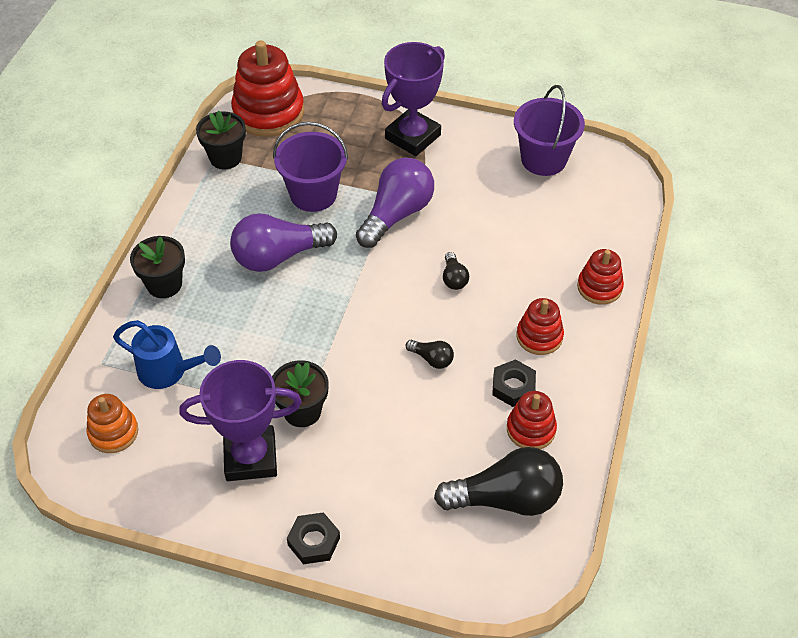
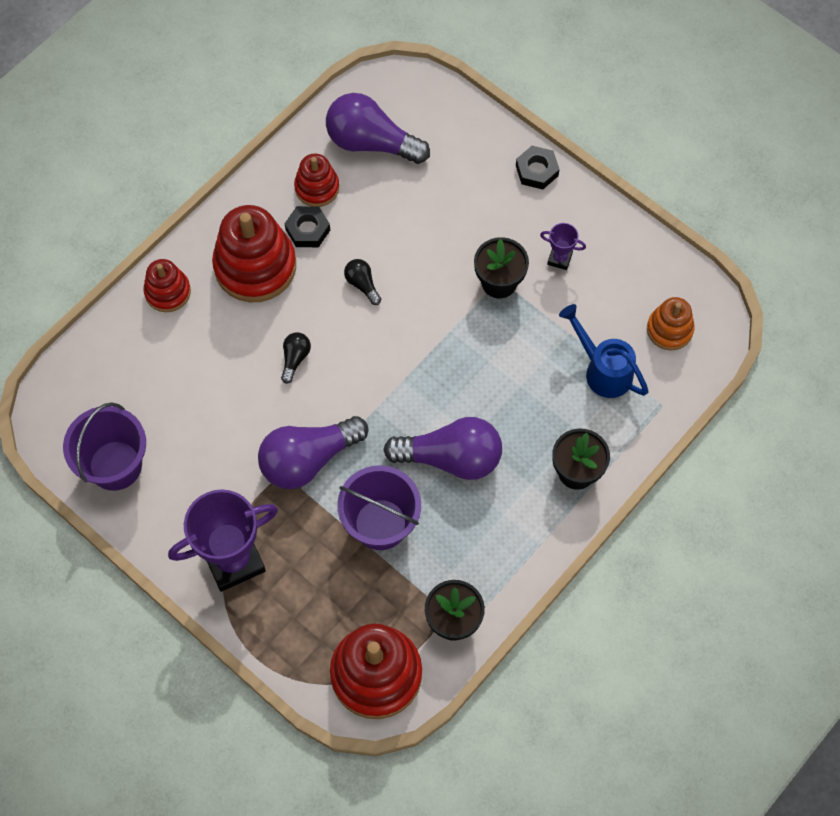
camera: 155 degrees left, 15 degrees up
(250, 457) = (559, 259): purple trophy -> purple trophy, size x0.45
(505, 498) = (371, 142): black light bulb -> purple light bulb
(539, 336) = (255, 266): red stacking toy -> red stacking toy, size x1.80

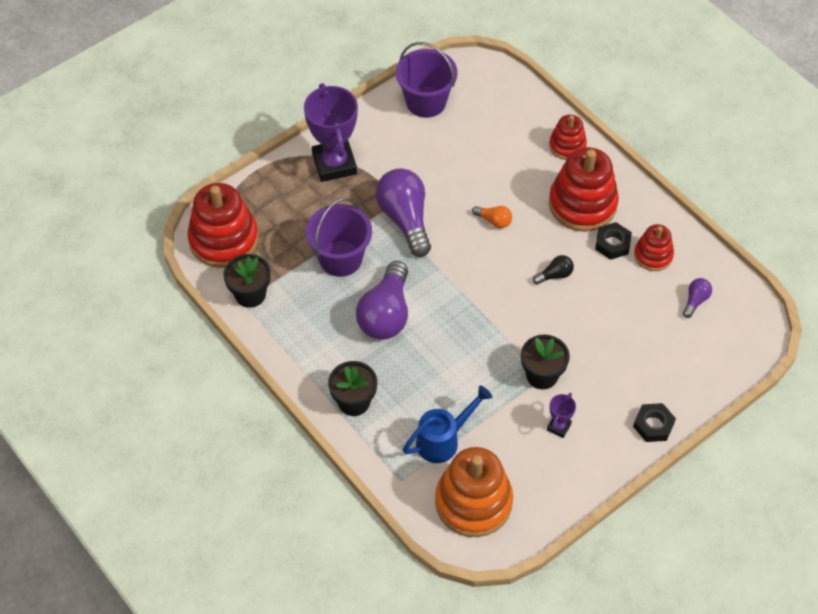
camera: 100 degrees right, 10 degrees down
(295, 359) = (494, 221): black light bulb -> orange light bulb
(371, 142) = (695, 301): purple light bulb -> purple light bulb, size x0.46
(669, 329) = (473, 502): orange stacking toy -> orange stacking toy, size x1.80

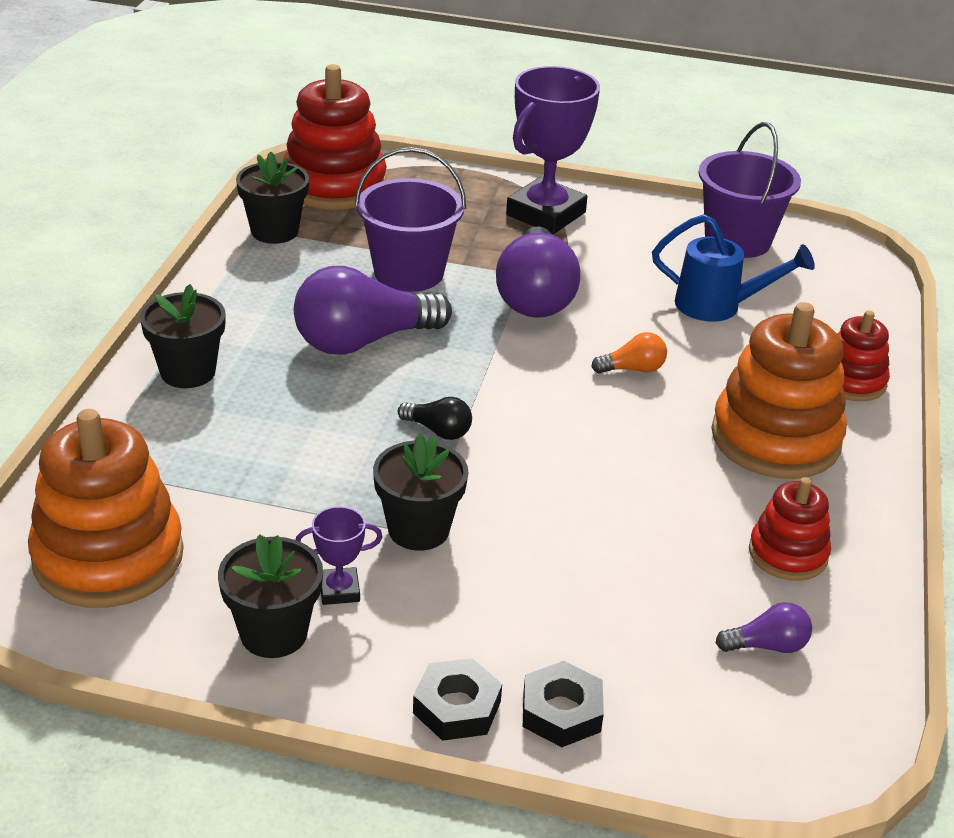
camera: 50 degrees right, 20 degrees down
(405, 219) = (535, 296): purple light bulb -> purple light bulb turned 150 degrees clockwise
(444, 440) = (199, 479): blue watering can -> blue watering can (719, 306)
(494, 221) = (632, 369): orange light bulb -> orange light bulb turned 90 degrees counterclockwise
(554, 275) = (615, 465): black light bulb -> black light bulb (438, 430)
(567, 465) = (273, 633): none -> black flower pot
(582, 204) = (775, 438): red stacking toy -> orange stacking toy
(612, 244) = (749, 499): black nut -> black nut (561, 712)

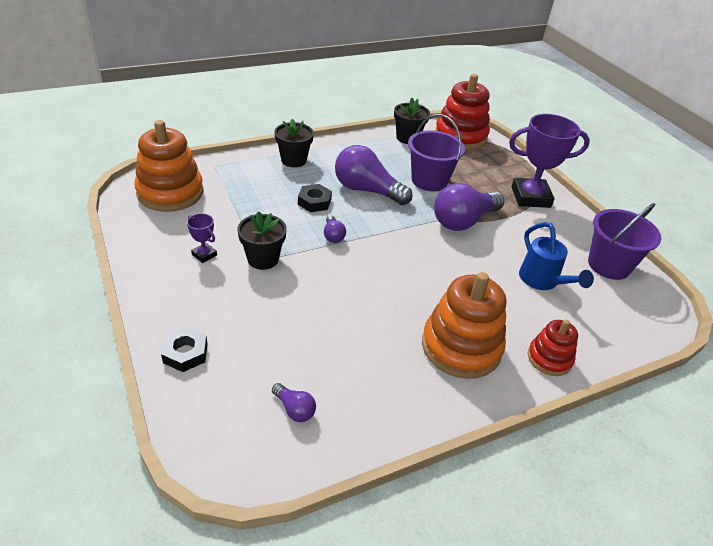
camera: 50 degrees right, 5 degrees up
(273, 633) = (164, 250): black flower pot -> none
(438, 430) = (333, 236): black light bulb -> purple light bulb
(457, 707) = (162, 319): black nut -> black nut (314, 202)
(632, 369) = (451, 274): orange light bulb -> none
(788, 554) = (373, 389): red stacking toy -> none

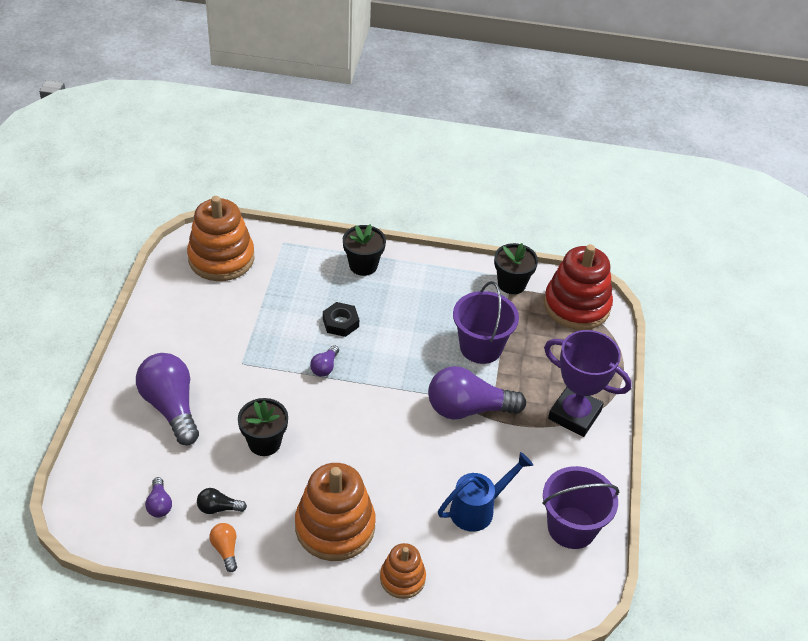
camera: 35 degrees right, 5 degrees up
(185, 353) = (120, 419): black nut -> none
(204, 255) = (200, 336): purple trophy -> none
(263, 259) = (244, 363): black flower pot -> black flower pot (264, 442)
(352, 383) = (218, 508): none -> black light bulb
(367, 190) = (404, 331): purple light bulb -> purple light bulb (171, 407)
(393, 415) = (225, 550): none -> orange light bulb
(542, 282) = (479, 509): blue watering can -> blue watering can turned 135 degrees counterclockwise
(549, 358) = (402, 578): red stacking toy -> orange stacking toy

